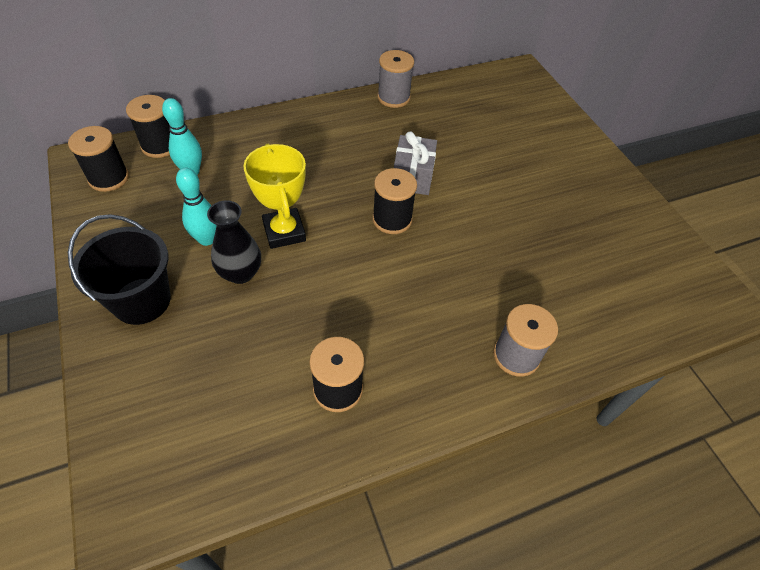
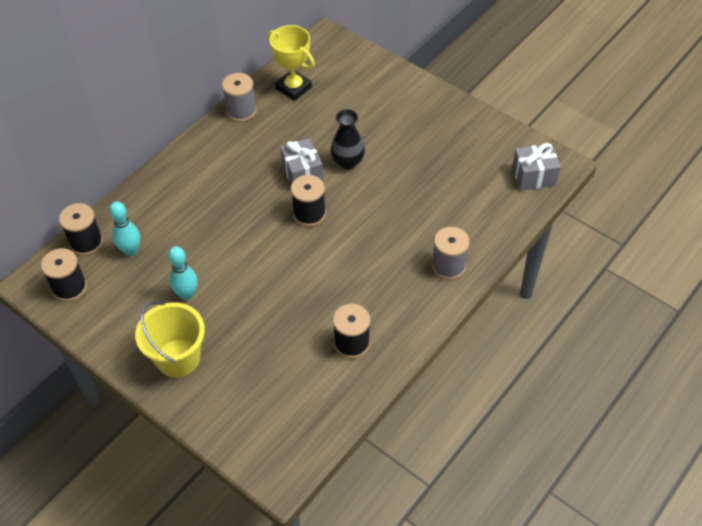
camera: 25 degrees left, 0 degrees up
(142, 301) = (178, 358): black bucket -> yellow bucket
(240, 273) = (231, 305): black vase -> black vase (347, 162)
(284, 232) = (239, 261): yellow trophy -> yellow trophy (294, 88)
(684, 300) = (533, 176): none -> grey gift

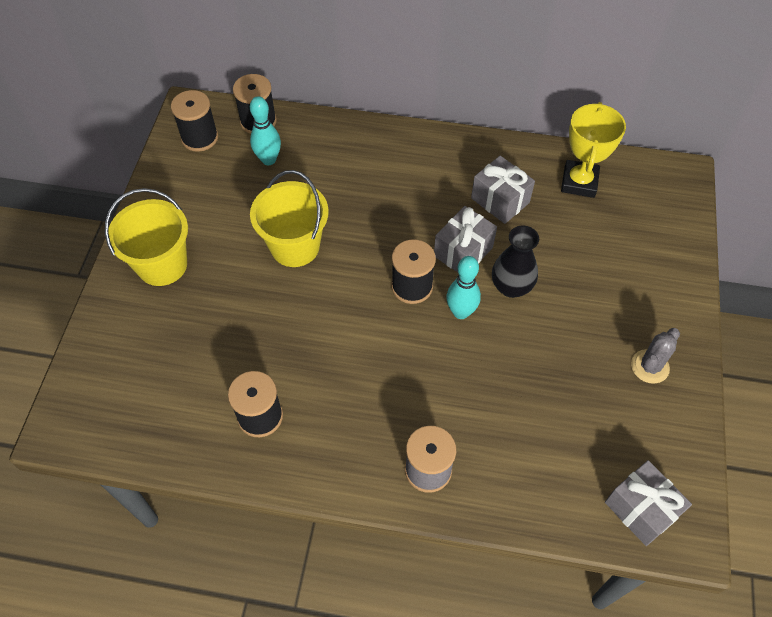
camera: 60 degrees right, 5 degrees up
(187, 294) = (242, 232): turquoise bowling pin -> turquoise bowling pin (461, 312)
(225, 266) = (295, 246): none -> yellow bucket
(241, 111) = (509, 153): grey spool -> none
(276, 134) = (500, 200): none -> grey gift
(449, 125) = (650, 366): none -> grey cactus

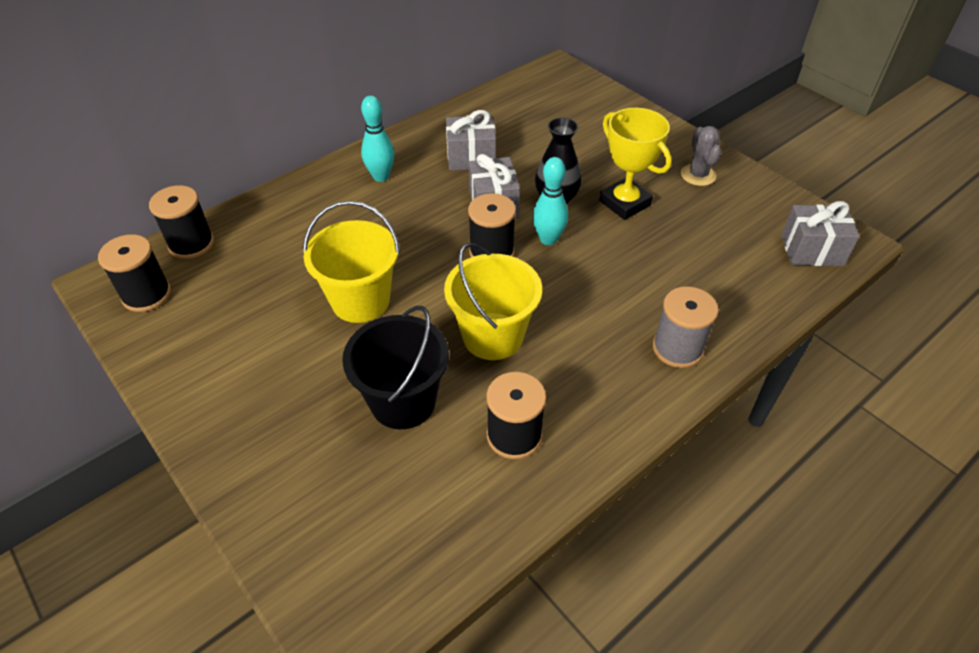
camera: 50 degrees left, 10 degrees down
(162, 265) = (254, 413): yellow bucket -> yellow bucket (492, 336)
(234, 334) = (403, 401): none -> black bucket
(268, 159) = (243, 262): turquoise bowling pin -> turquoise bowling pin (381, 177)
(579, 182) = (505, 112): yellow trophy -> yellow trophy (625, 203)

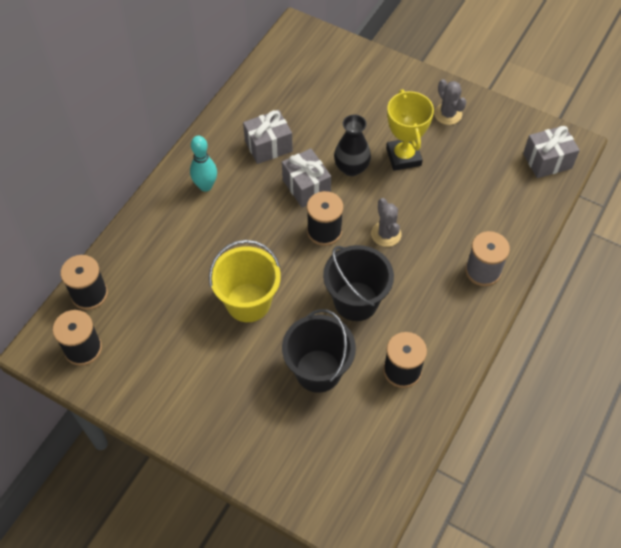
camera: 20 degrees left, 10 degrees up
(492, 336) = (356, 301): yellow bucket -> black bucket
(548, 239) = (360, 207): turquoise bowling pin -> none
(566, 274) = (386, 234): none -> grey cactus
(625, 203) = (403, 157): yellow trophy -> yellow trophy turned 45 degrees clockwise

